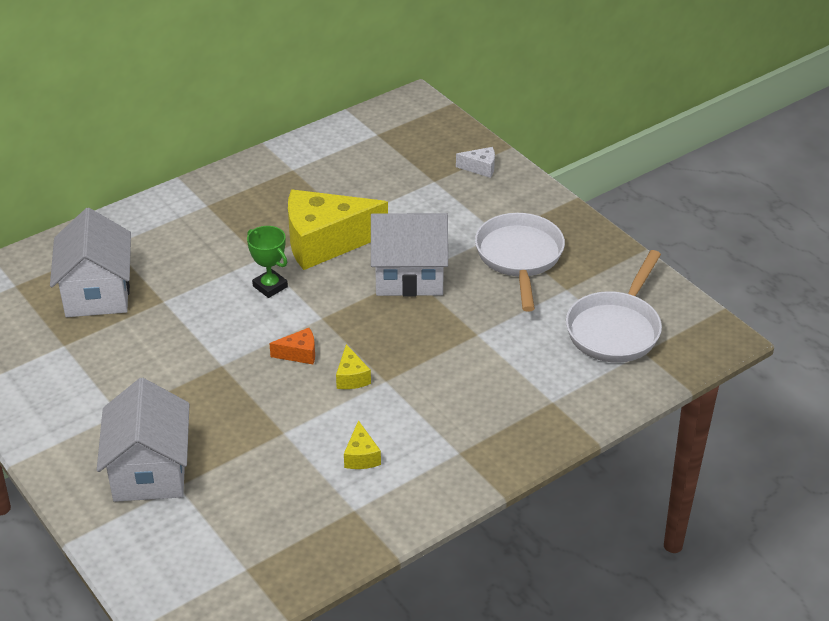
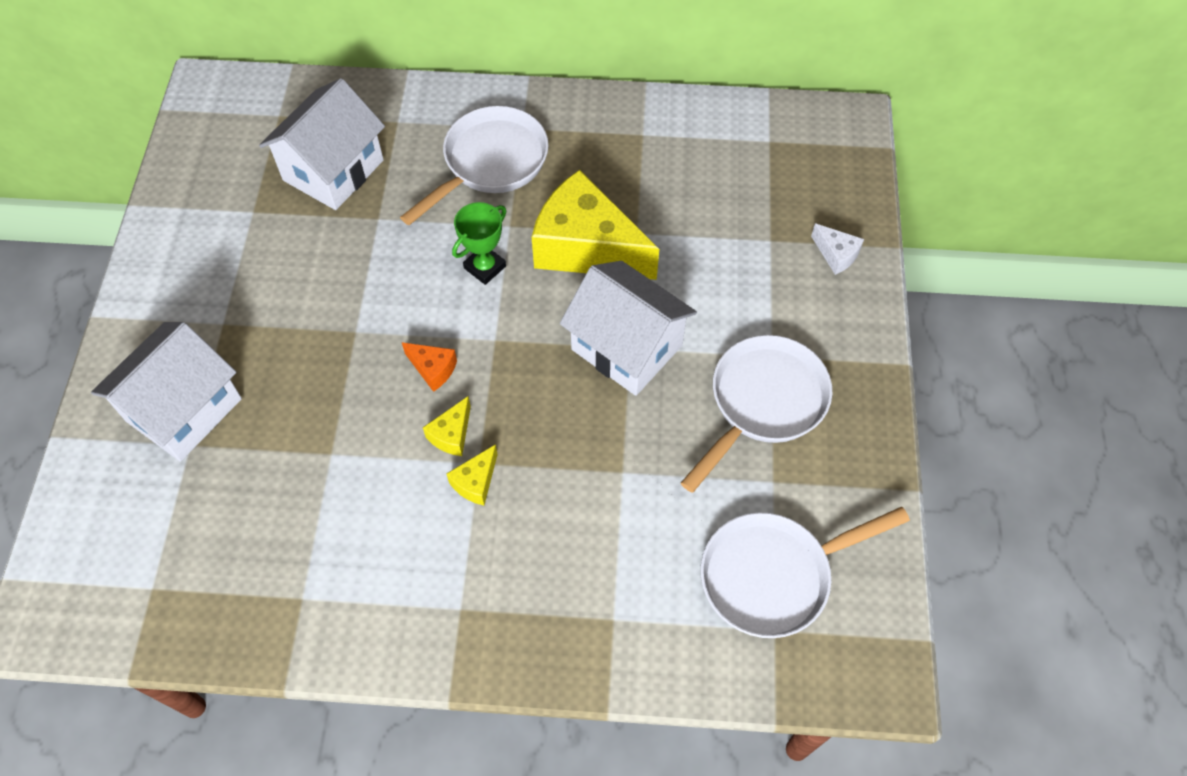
camera: 40 degrees right, 20 degrees up
(207, 233) = (490, 163): none -> white pan
(270, 286) = (485, 267): green trophy -> green trophy turned 45 degrees clockwise
(361, 456) = (369, 539): yellow cheese -> yellow cheese (476, 482)

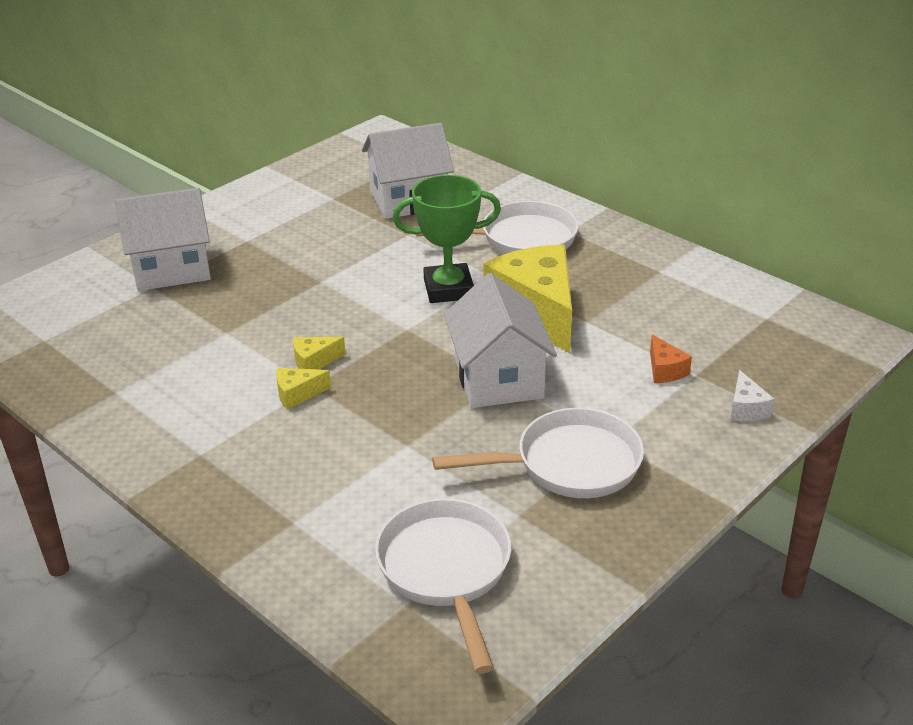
camera: 40 degrees right, 25 degrees down
(433, 369) = (345, 323): orange cheese -> orange cheese (665, 370)
(485, 267) = (448, 289): green trophy -> green trophy, size x1.59
(773, 576) = (446, 570): white pan -> white pan turned 60 degrees clockwise

